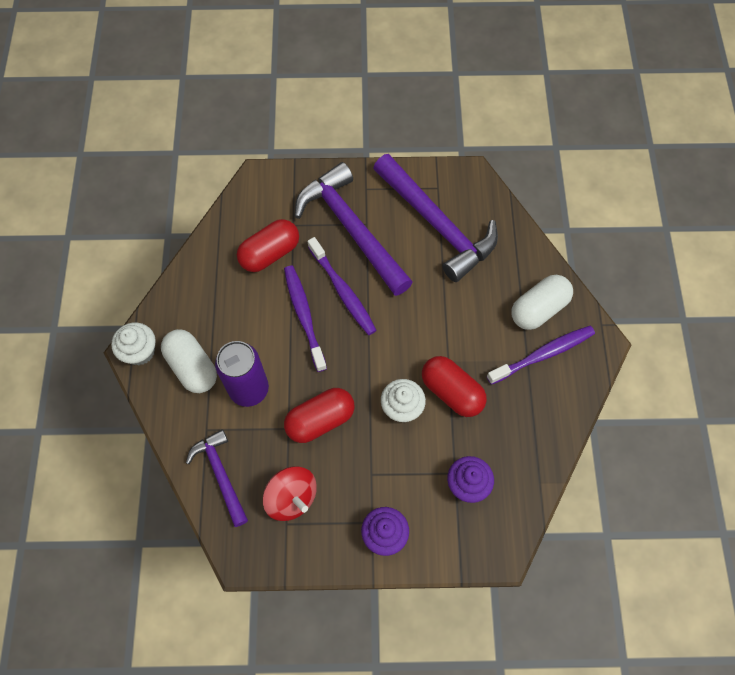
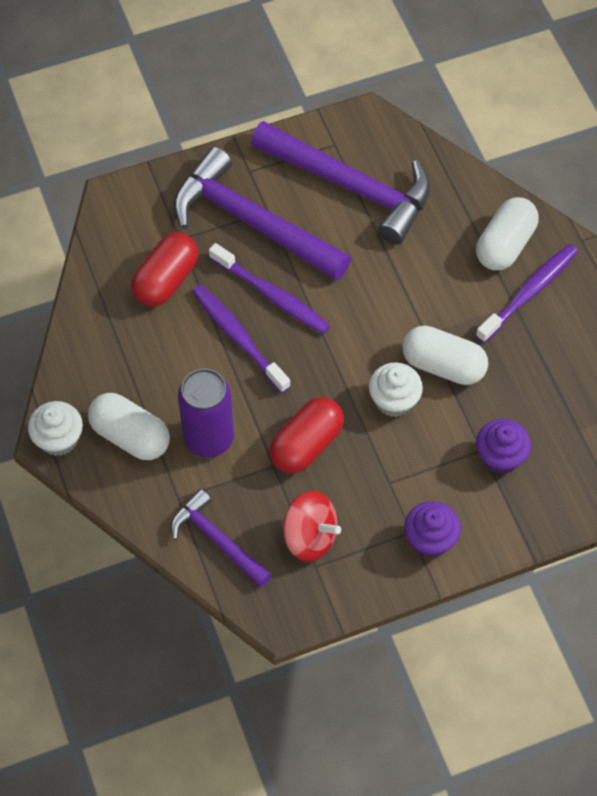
camera: 20 degrees left, 5 degrees down
(452, 392) = (443, 365): red capsule -> white capsule

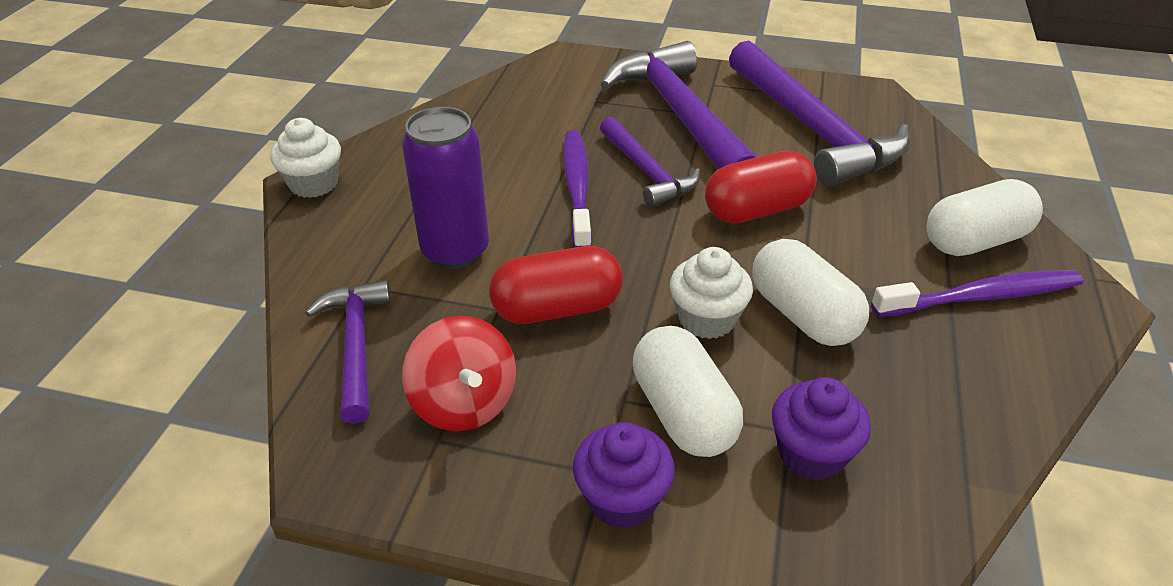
camera: 35 degrees right, 20 degrees down
(130, 436) = (381, 212): white capsule -> white capsule (683, 413)
(166, 280) = (551, 121): red capsule -> red capsule (757, 210)
(272, 295) = (647, 172): purple toothbrush -> purple hammer

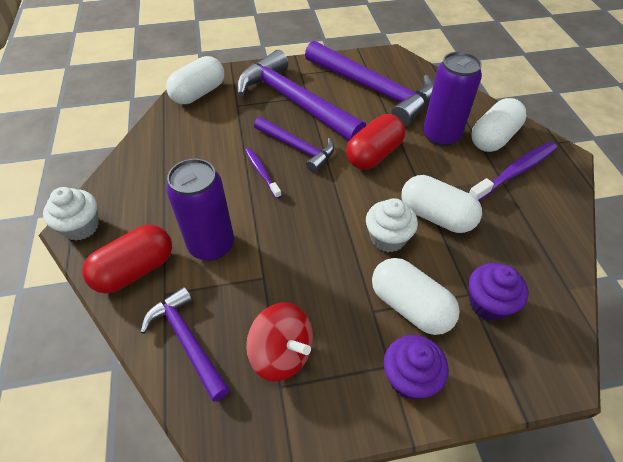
camera: 25 degrees left, 10 degrees up
(553, 75) = (198, 93): none -> white capsule
(557, 309) = (299, 264): red capsule -> red capsule (135, 270)
(577, 187) = (261, 172): purple toothbrush -> purple toothbrush, size x0.60
(883, 215) = (441, 136): none -> purple can

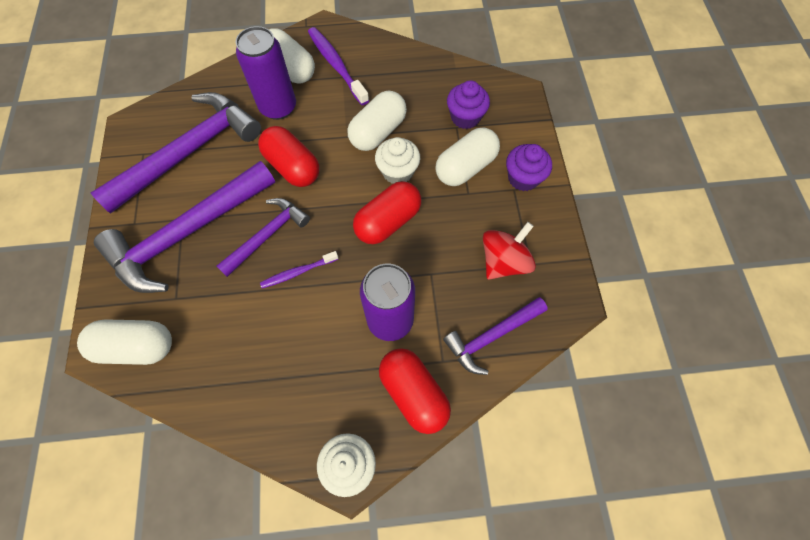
camera: 85 degrees left, 15 degrees up
(198, 93) = (136, 347): white capsule -> white capsule turned 45 degrees counterclockwise
(323, 234) = (388, 221): none -> red capsule

